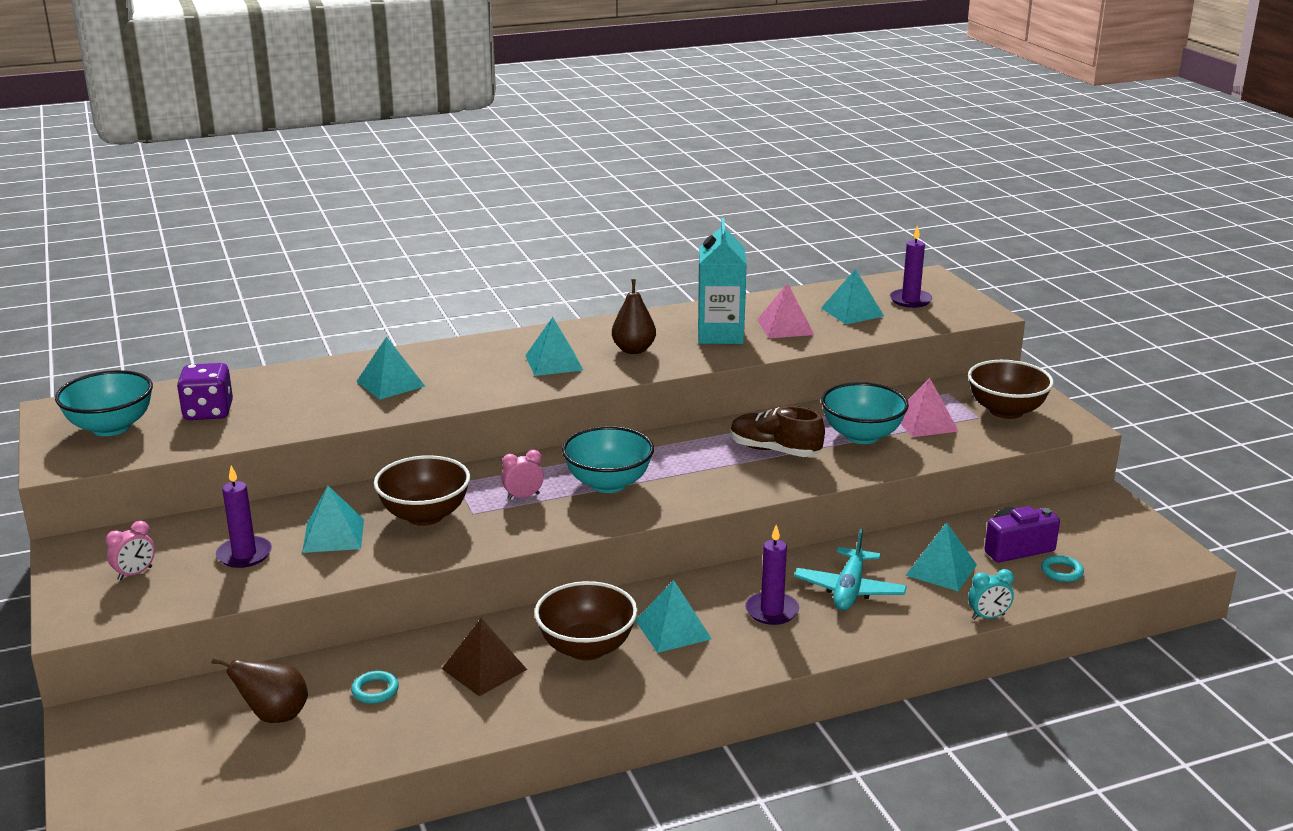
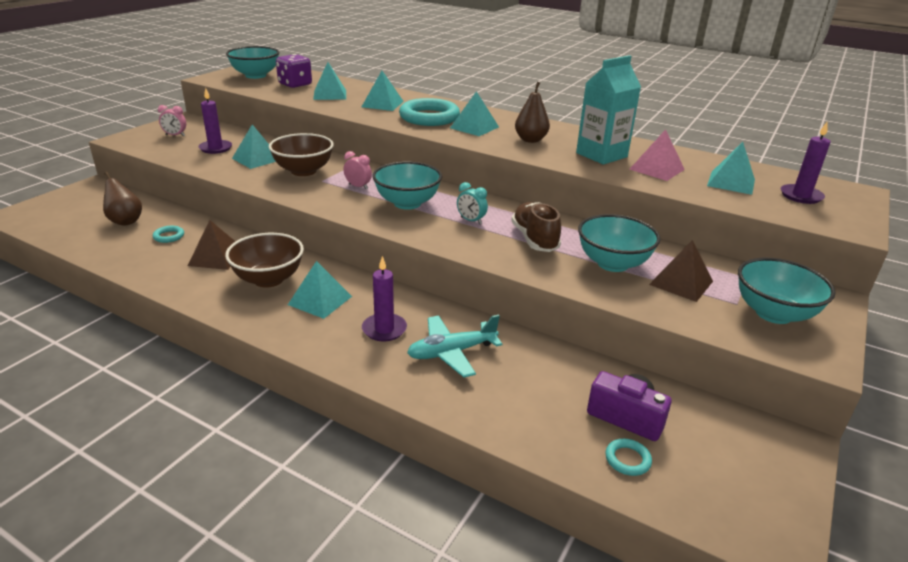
camera: 50 degrees right, 5 degrees up
(483, 374) = (429, 117): none -> turquoise ring
(925, 423) = (681, 283): pink pyramid -> brown pyramid
(941, 570) = (537, 387): turquoise pyramid -> turquoise pyramid (330, 94)
(988, 617) = (498, 439): turquoise clock -> turquoise clock (471, 221)
(1006, 411) = (773, 313): brown bowl -> turquoise bowl

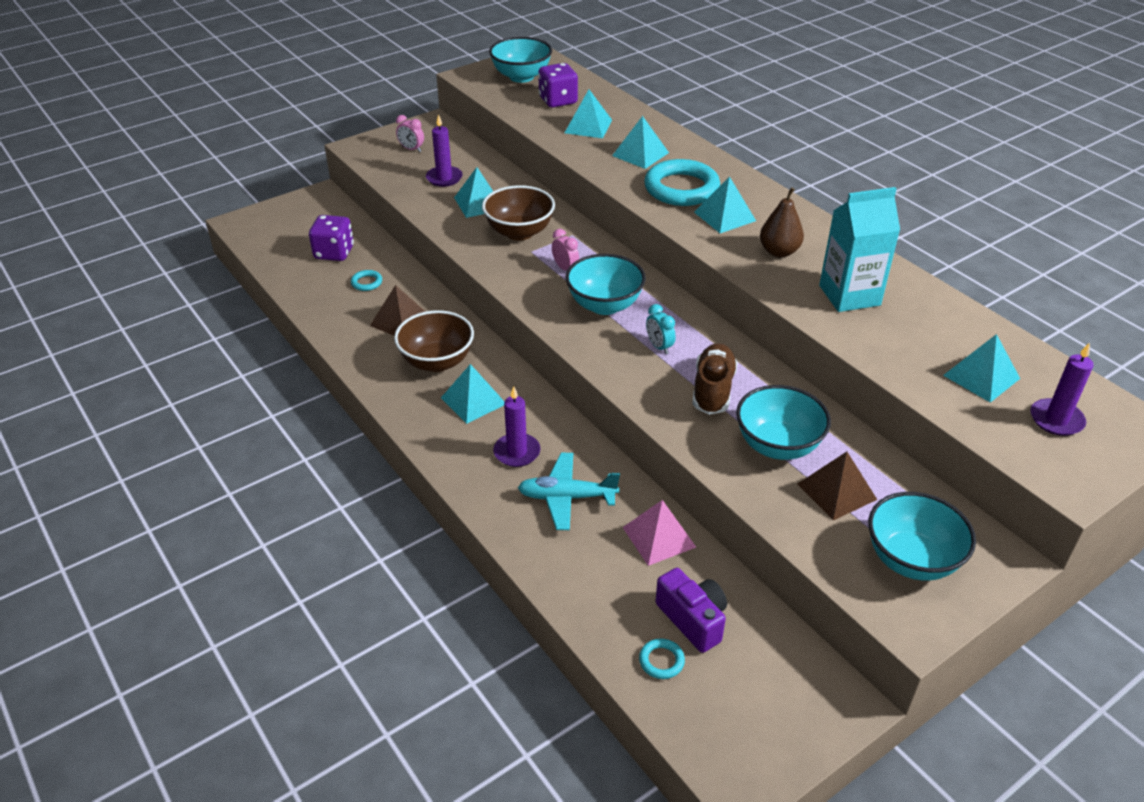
camera: 25 degrees right, 10 degrees up
(125, 221) = (334, 253): brown pear -> purple dice
(656, 169) = (901, 334): pink pyramid -> pink pyramid (659, 537)

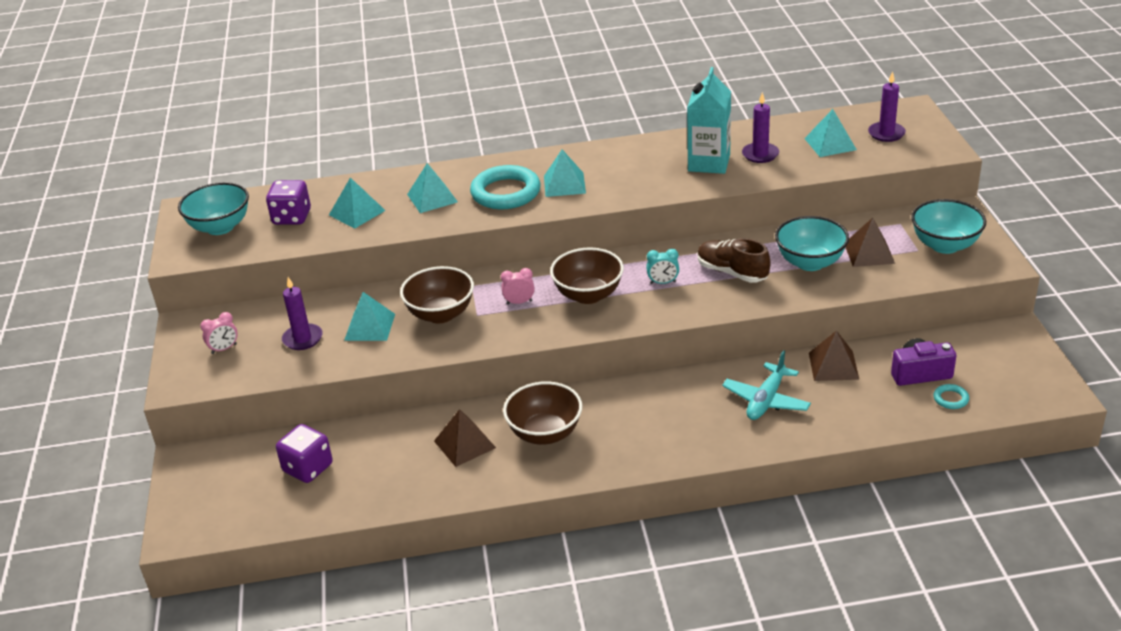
camera: 60 degrees left, 5 degrees down
(366, 282) = (382, 454): turquoise ring -> none
(473, 401) = (615, 423): turquoise pyramid -> none
(517, 452) = (697, 414): purple candle -> purple candle (760, 154)
(604, 305) = (588, 295): turquoise bowl -> brown bowl
(659, 537) = (833, 365): pink pyramid -> brown pyramid
(779, 252) = (632, 175): brown pear -> none

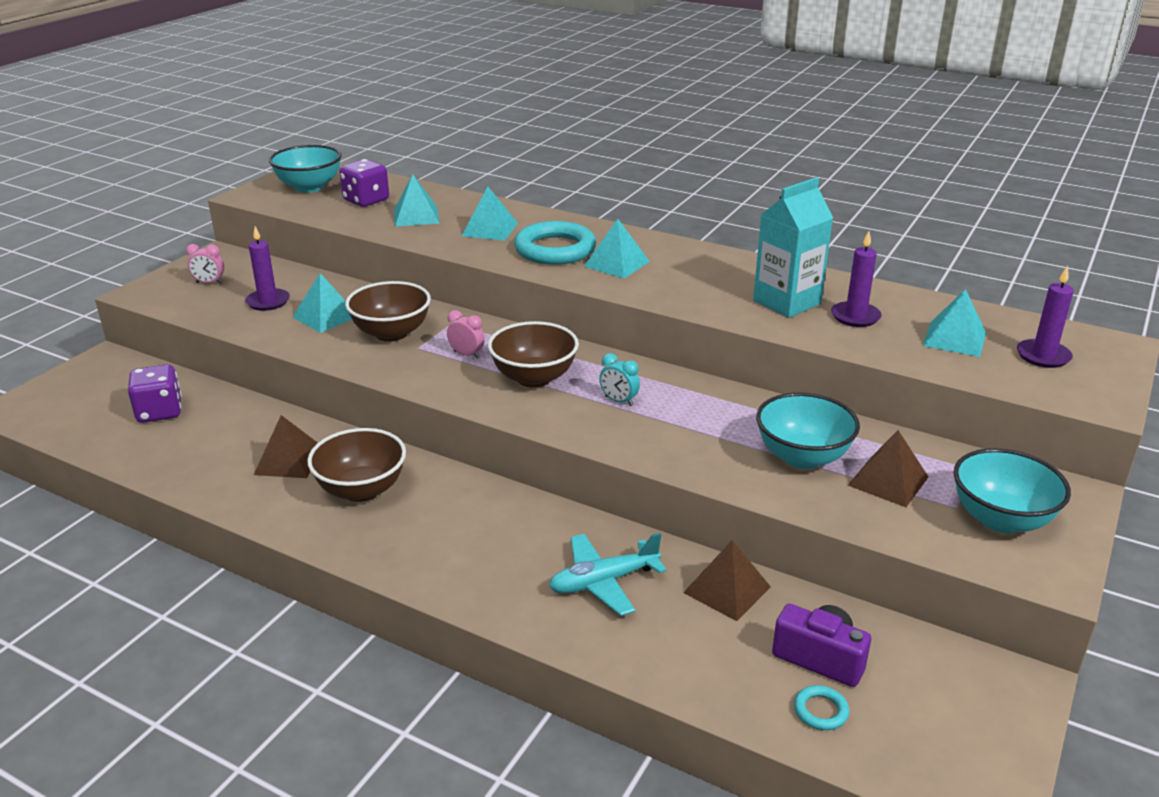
camera: 35 degrees right, 5 degrees down
(732, 272) = (702, 425): brown shoe -> none

